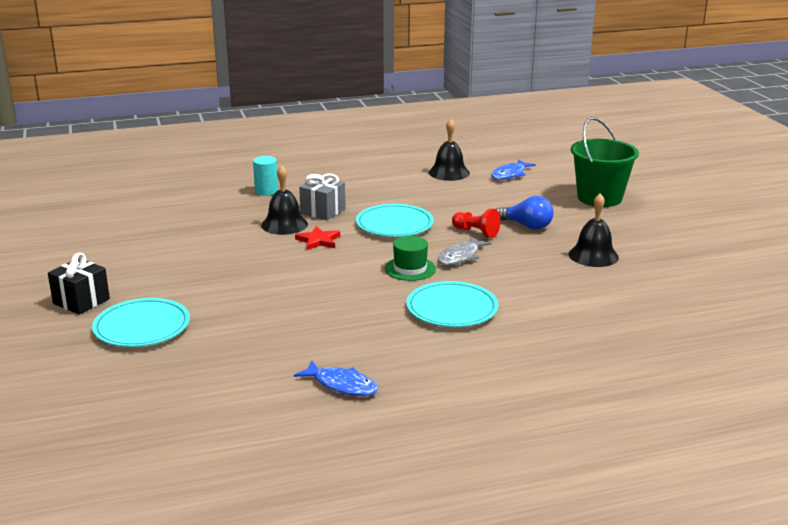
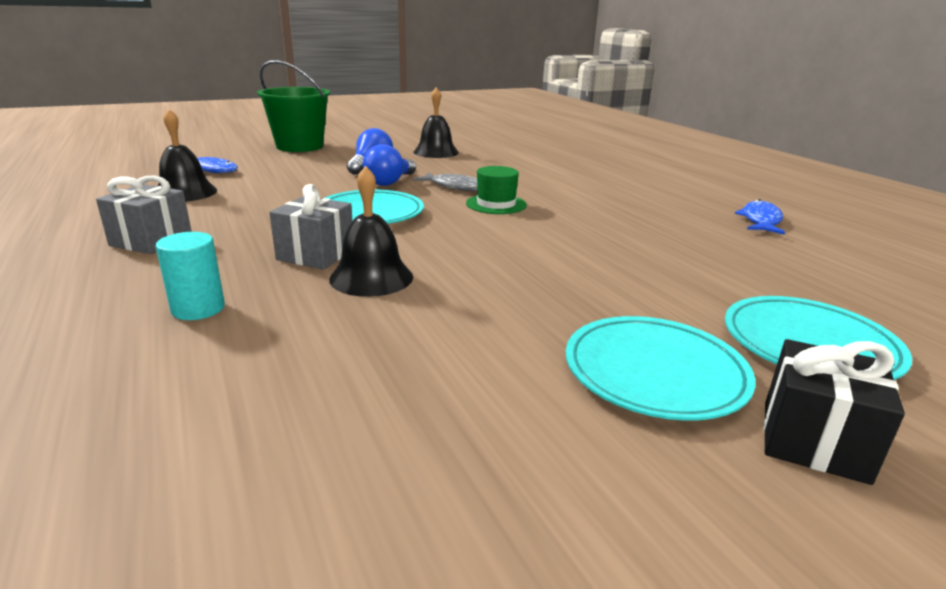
camera: 100 degrees left, 0 degrees up
(318, 241) = (431, 250): red star -> none
(357, 174) = (151, 241): none -> grey gift
(452, 309) = (575, 189): turquoise plate -> turquoise plate (654, 373)
(476, 232) = (390, 182): red pawn -> blue light bulb

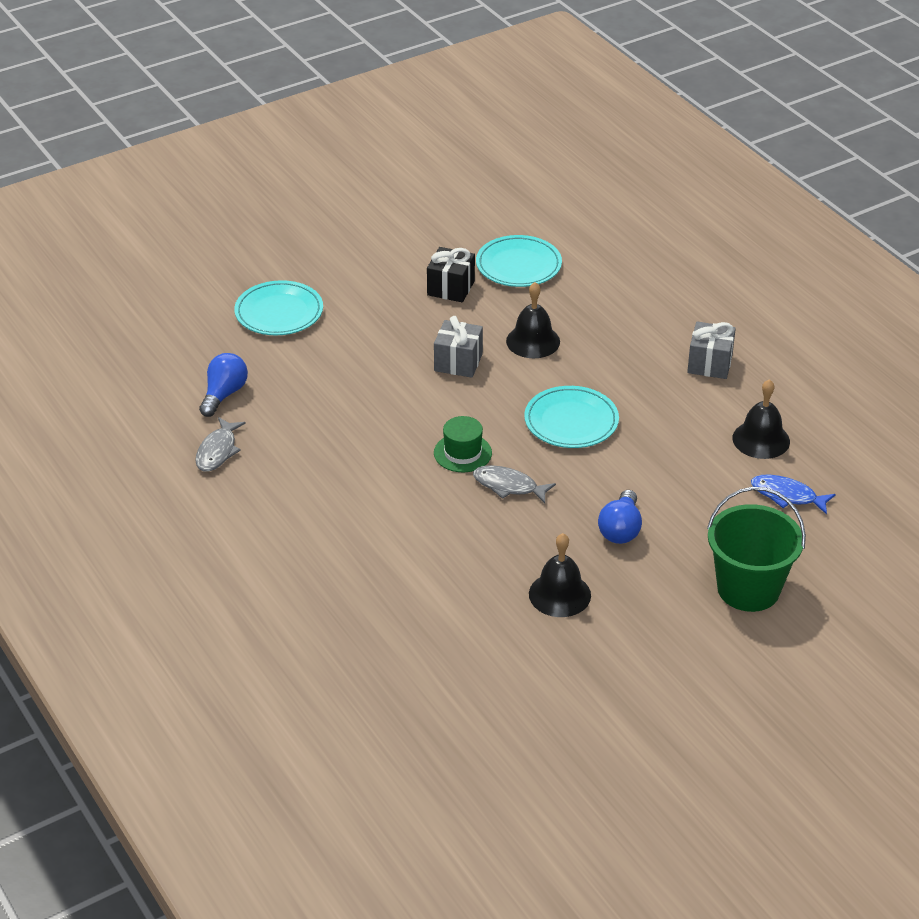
camera: 175 degrees right, 15 degrees up
(198, 309) = (617, 306): turquoise cylinder -> none
(316, 255) = (582, 360): grey gift -> grey gift (458, 362)
(390, 182) = (581, 489): blue light bulb -> blue light bulb (224, 394)
(654, 373) = (369, 289): turquoise plate -> turquoise plate (518, 265)
(760, 220) = (218, 451): blue fish -> grey fish
(814, 441) = (313, 264): black gift -> black gift (451, 288)

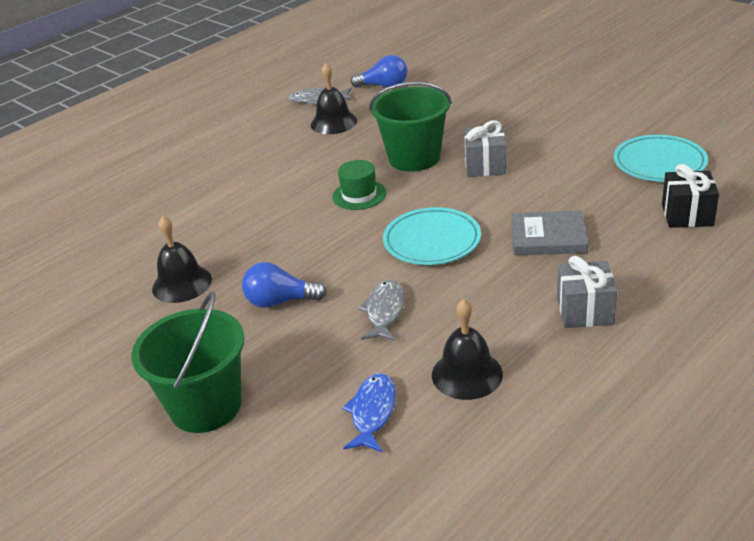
camera: 80 degrees right, 5 degrees down
(279, 312) = (497, 80): turquoise plate -> none
(411, 403) = (414, 158): none -> green bucket
(451, 288) = (592, 139): black gift -> black gift (687, 215)
(508, 486) = (323, 227): grey fish -> grey fish (384, 311)
(533, 341) = (544, 195): black bell -> black bell (333, 122)
(601, 356) = (548, 237): none -> grey book

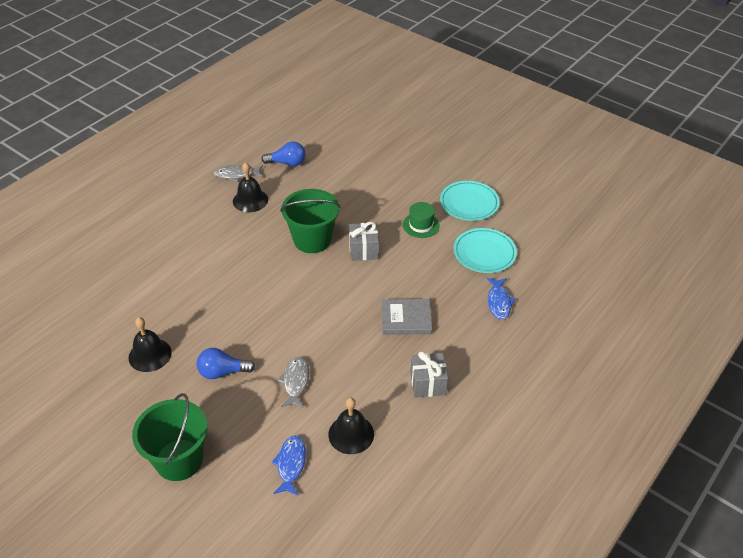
camera: 10 degrees left, 10 degrees up
(359, 195) = (273, 275): green hat -> green hat (421, 225)
(432, 241) = (326, 320): turquoise plate -> turquoise plate (469, 203)
(687, 215) = (499, 302): black gift -> blue fish

